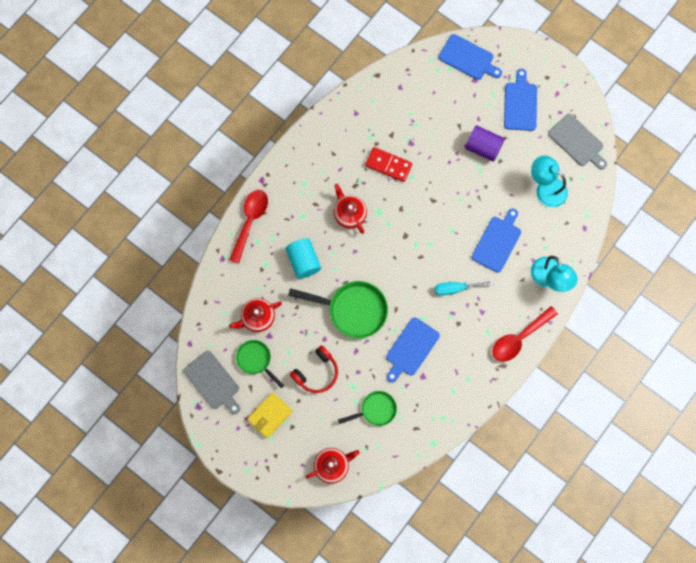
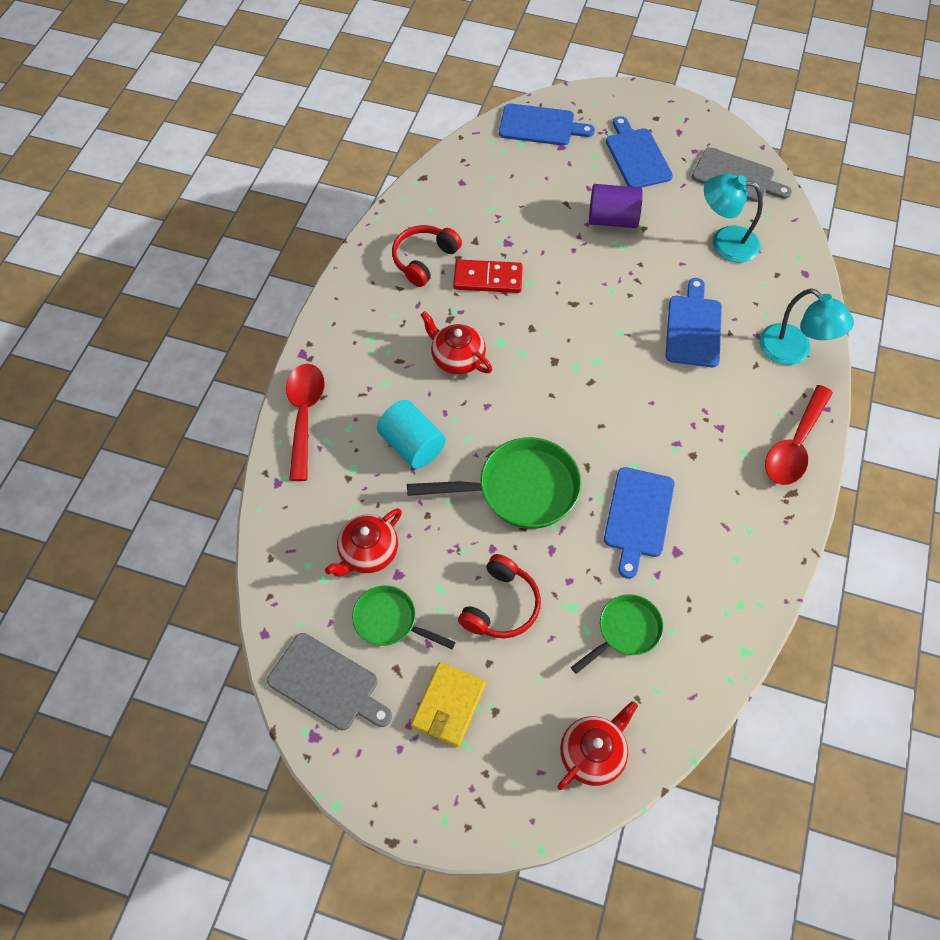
camera: 20 degrees left, 15 degrees down
(355, 138) = (424, 260): none -> red headphones
(455, 288) = (664, 408): turquoise screwdriver -> none

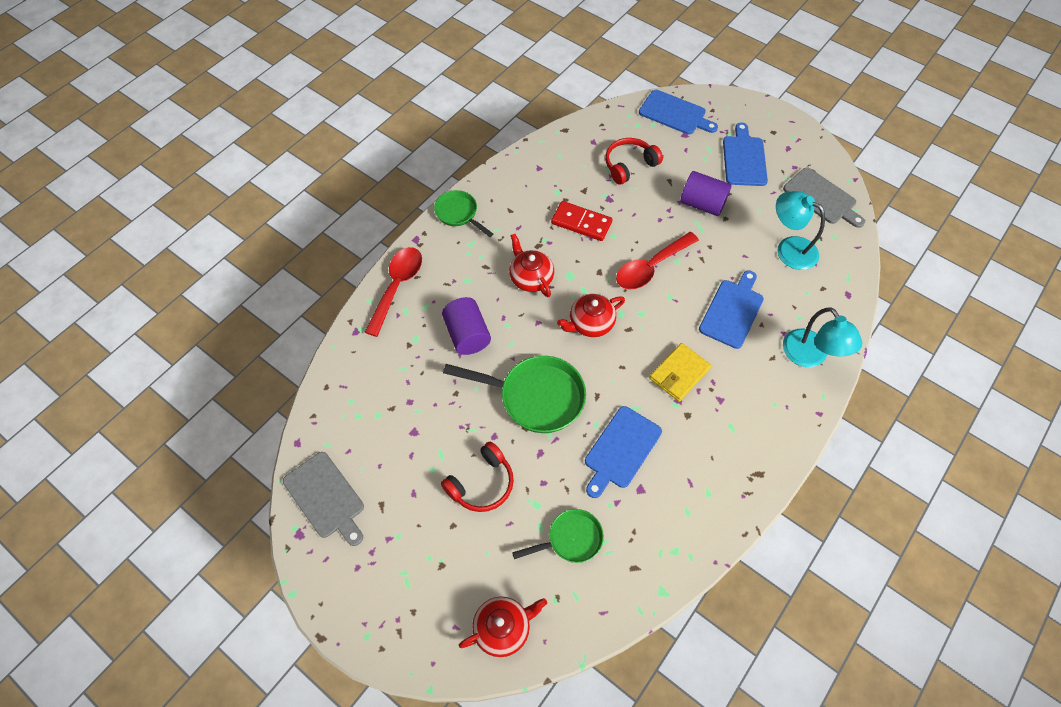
camera: 20 degrees right, 0 degrees up
(368, 552) = (398, 407): red teapot -> red teapot (590, 323)
(390, 621) = (392, 466): green pan -> green pan (459, 214)
(412, 445) = (467, 335): turquoise cylinder -> purple cylinder
(424, 260) = (538, 194): red headphones -> red headphones (629, 165)
(448, 705) = (408, 547): yellow wallet -> yellow wallet (679, 373)
(795, 445) = (778, 435): red spoon -> red spoon (651, 267)

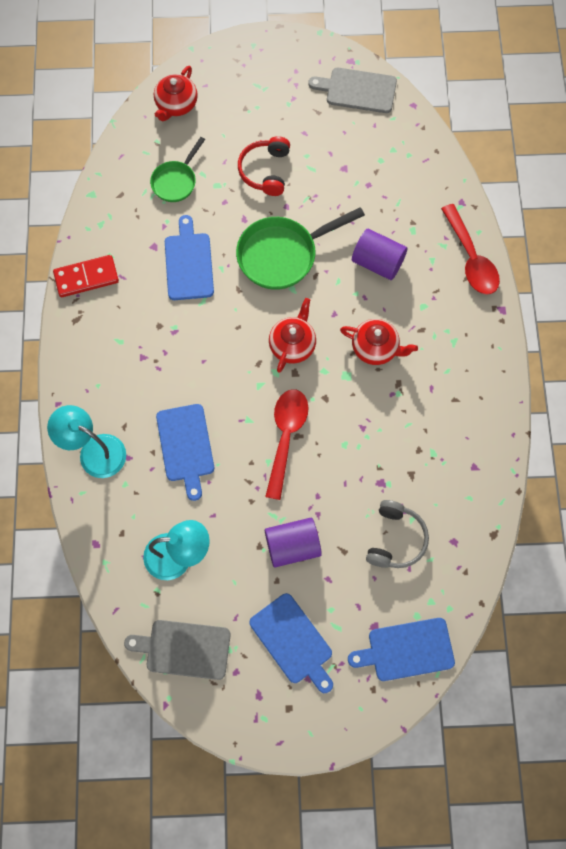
camera: 140 degrees right, 10 degrees up
(459, 214) = (493, 361): green pan -> none
(581, 223) = (382, 436): red domino -> red domino (86, 278)
(629, 165) = (395, 539): red headphones -> grey headphones
(679, 373) = (189, 355): yellow wallet -> none

